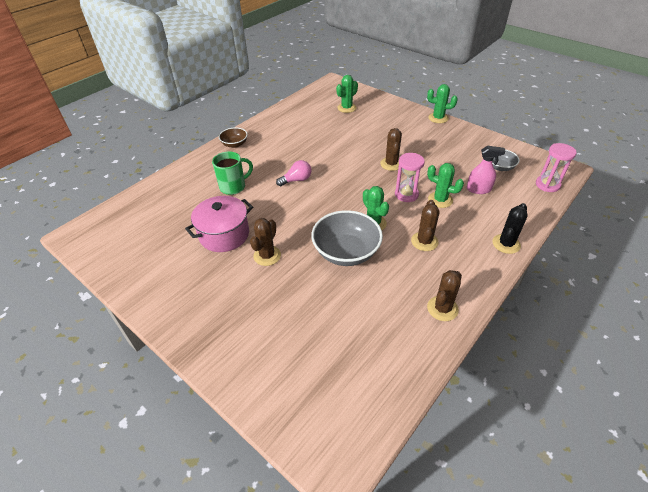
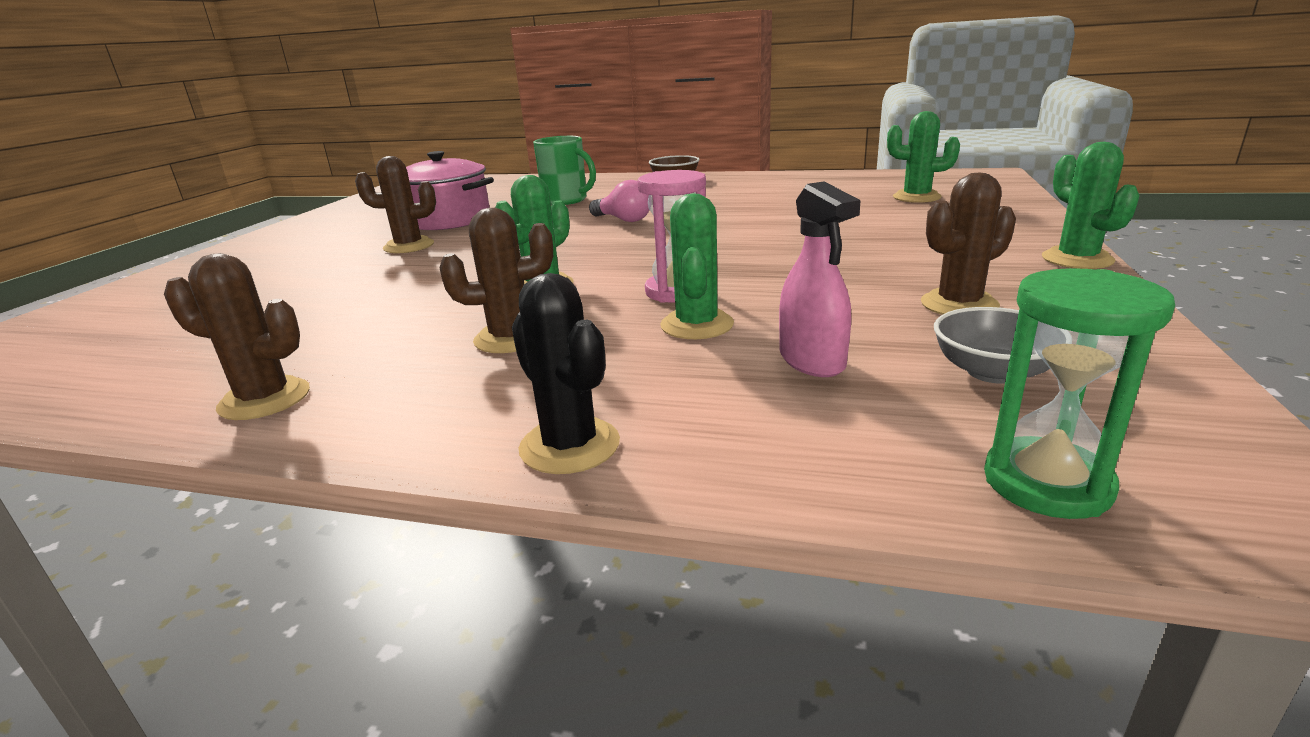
camera: 65 degrees right, 20 degrees down
(346, 252) = (439, 285): grey bowl -> none
(391, 164) = (776, 260): brown cactus -> brown cactus (959, 304)
(506, 244) = (569, 446): black cactus -> black cactus turned 45 degrees clockwise
(547, 185) = (1047, 483): pink hourglass -> green hourglass

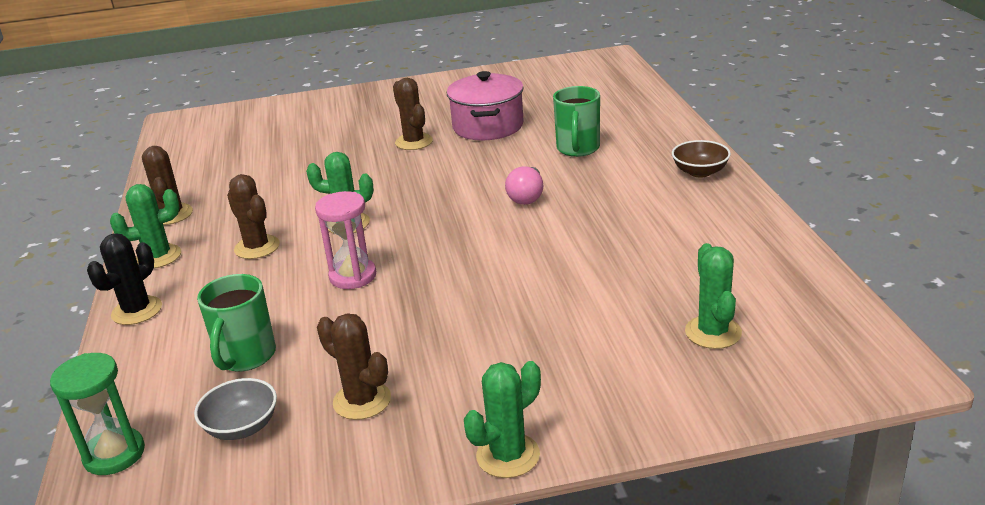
camera: 65 degrees right, 5 degrees up
(697, 325) = (292, 302): green cactus -> green cactus (158, 257)
(812, 361) = (245, 357): pink spray bottle -> green mug

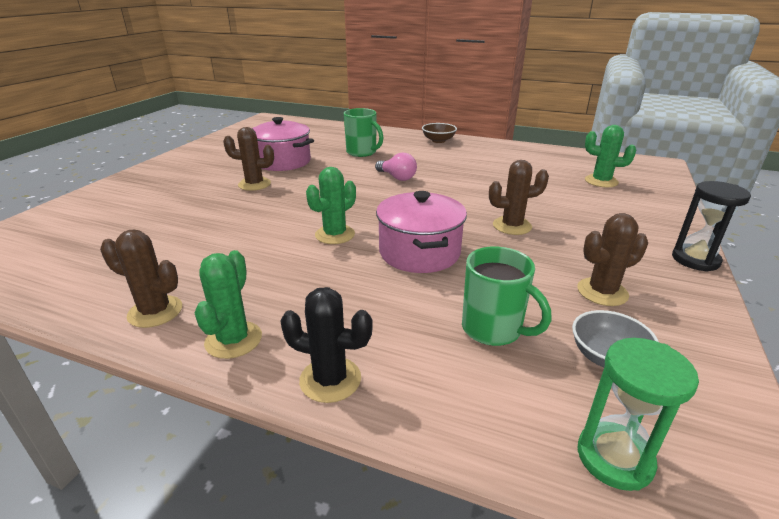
camera: 60 degrees left, 0 degrees up
(137, 311) = (330, 379): black cactus -> black cactus turned 45 degrees counterclockwise
(257, 247) = (308, 280): brown cactus -> brown cactus (512, 226)
(353, 276) = (419, 252): pink hourglass -> pink pot
(508, 455) = (695, 260): green cactus -> black hourglass

